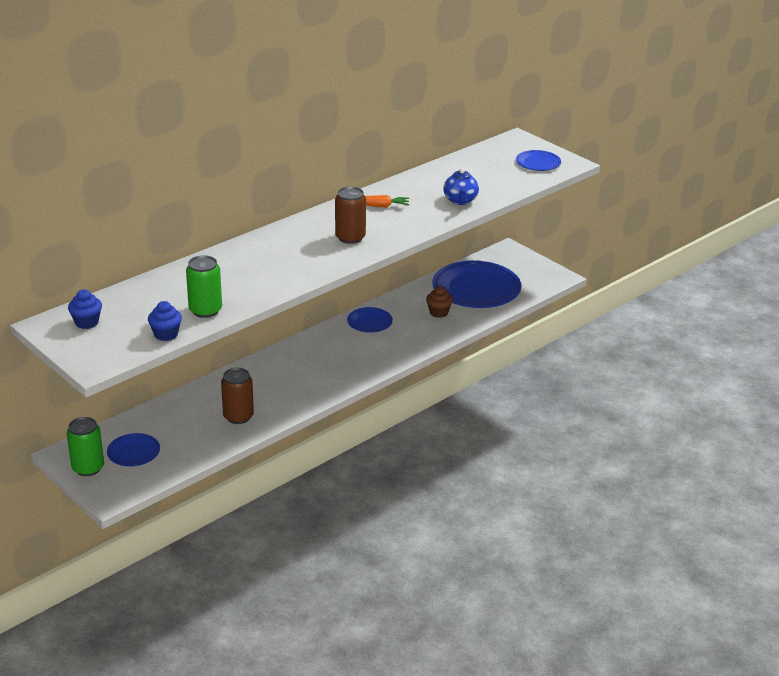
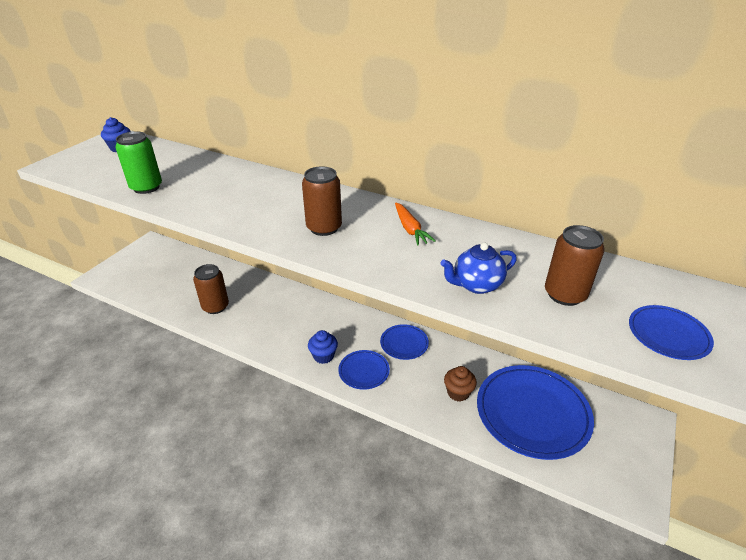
camera: 70 degrees right, 5 degrees up
(88, 468) = (134, 257): green can -> none
(133, 452) = (156, 270): blue plate -> blue plate (364, 371)
(166, 334) = (101, 180): blue cupcake -> blue cupcake (323, 356)
(487, 177) = (565, 294): none -> brown can

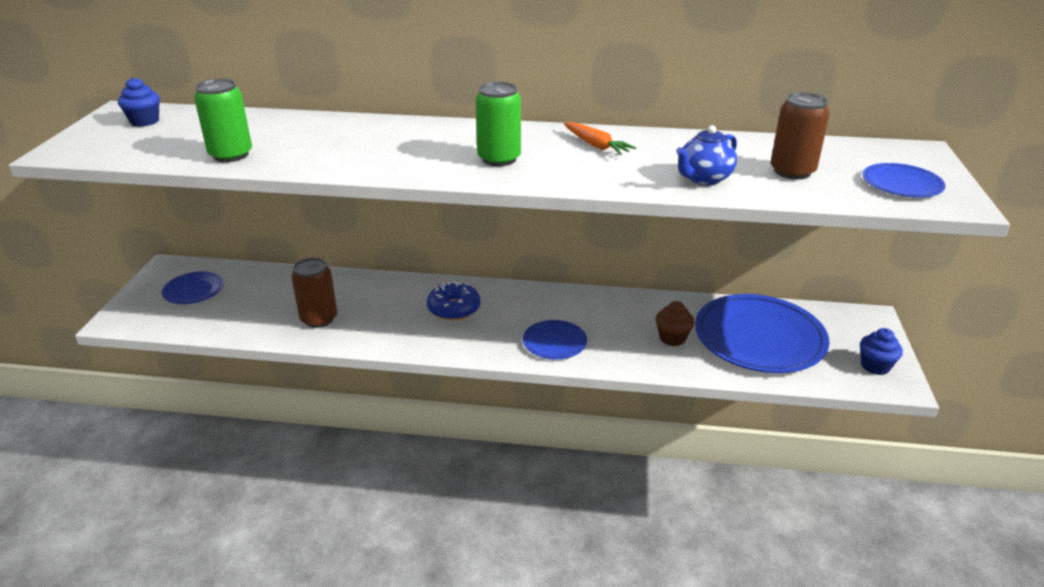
camera: 20 degrees left, 5 degrees down
(308, 321) = (454, 308): none -> blue donut
(323, 356) = (496, 339): blue cupcake -> blue cupcake (875, 366)
(324, 228) = (499, 159): brown can -> green can
(404, 343) = (584, 306): blue plate -> blue plate (194, 290)

